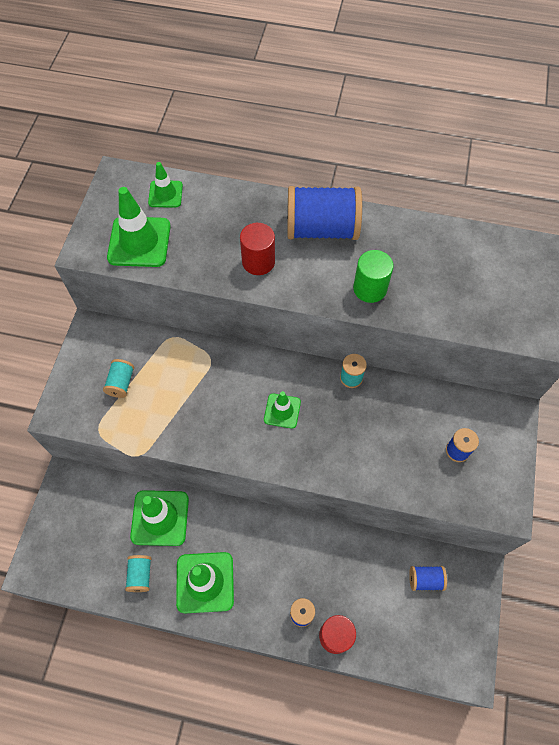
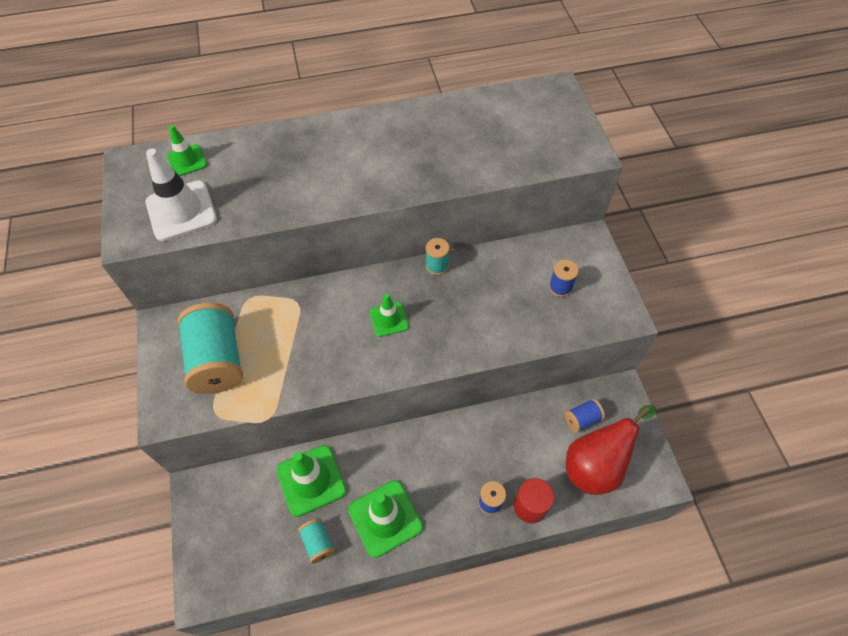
camera: 25 degrees left, 5 degrees down
(121, 383) = (217, 360): turquoise spool -> turquoise spool, size x2.11
(139, 242) = (181, 211): green traffic cone -> white traffic cone
(258, 262) = (309, 186): red cylinder -> none
(321, 229) = (354, 138): blue spool -> none
(370, 288) = (423, 170): green cylinder -> none
(415, 629) = (596, 465): none -> red pear

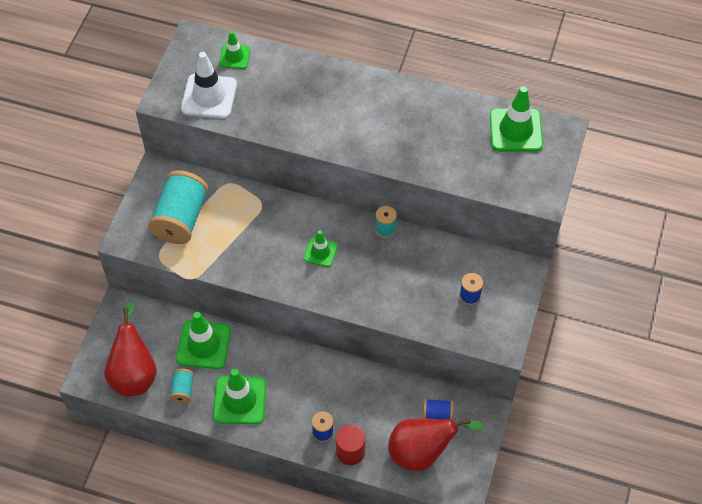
camera: 30 degrees right, 0 degrees up
(253, 555) = (134, 373): none -> red pear
(517, 106) = (515, 130): none -> green traffic cone

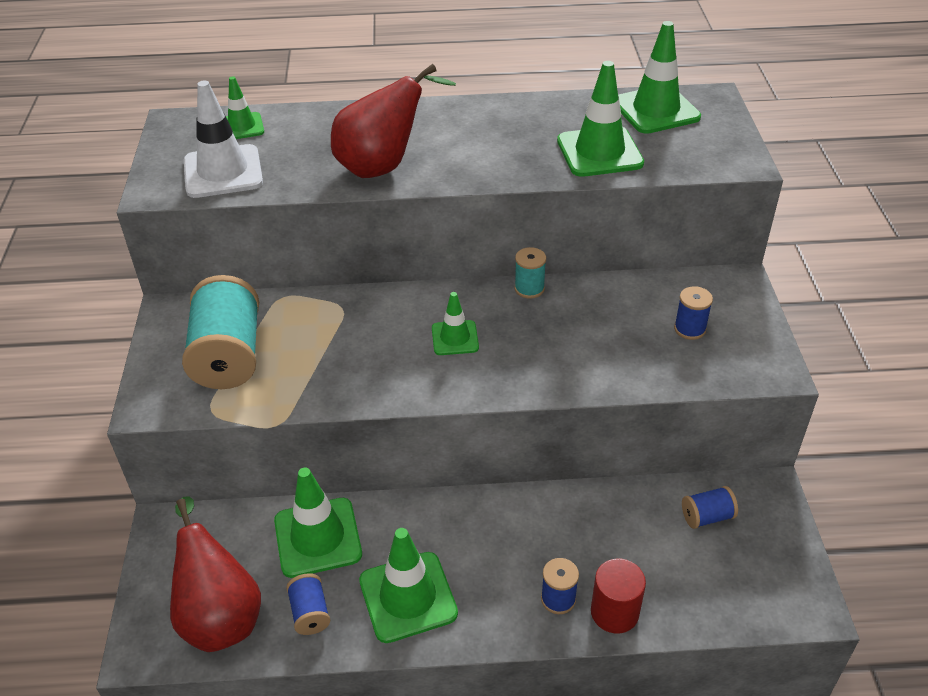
camera: 20 degrees left, 15 degrees down
(183, 390) = (310, 613): turquoise spool -> blue spool
(422, 452) = (718, 576): red pear -> red pear (383, 166)
(455, 158) = (599, 152): none -> green traffic cone

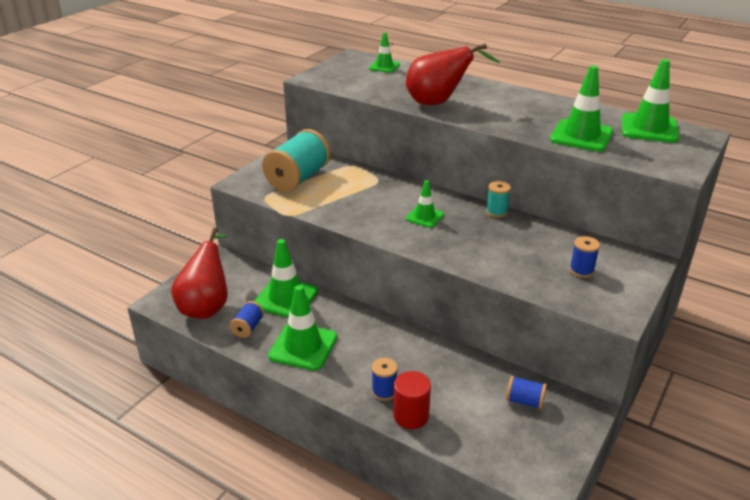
camera: 35 degrees right, 10 degrees down
(223, 172) = (351, 81): white traffic cone -> none

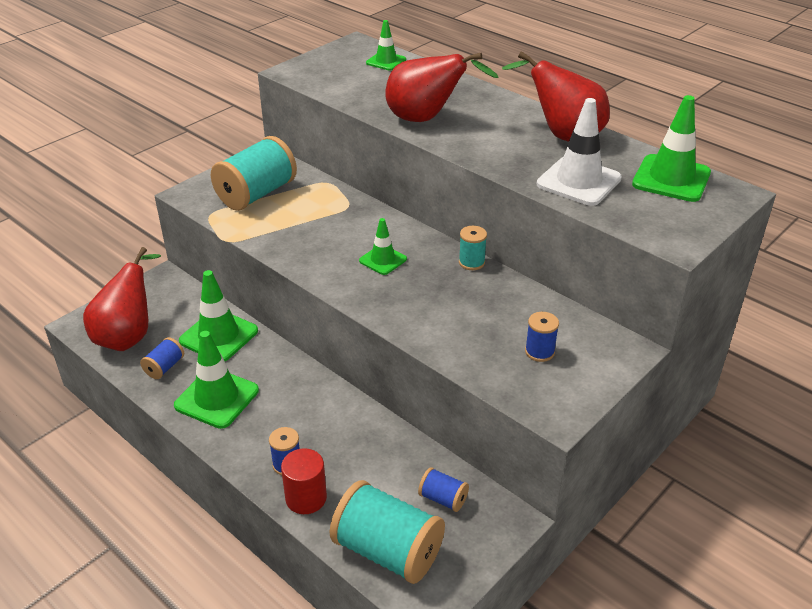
camera: 10 degrees right, 5 degrees up
(496, 448) = (387, 551): none -> turquoise spool
(551, 106) = (563, 135): none -> red pear
(581, 136) = (578, 181): green traffic cone -> white traffic cone

